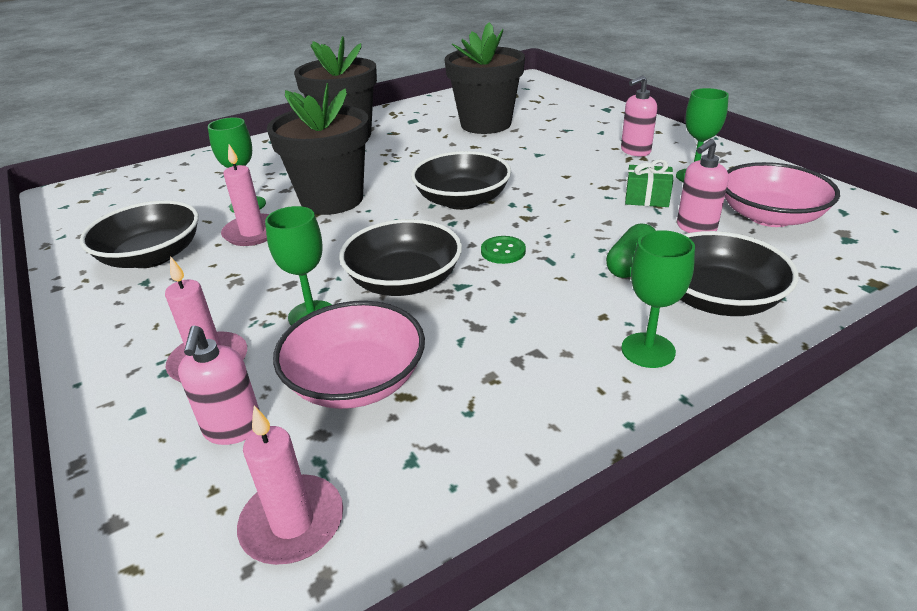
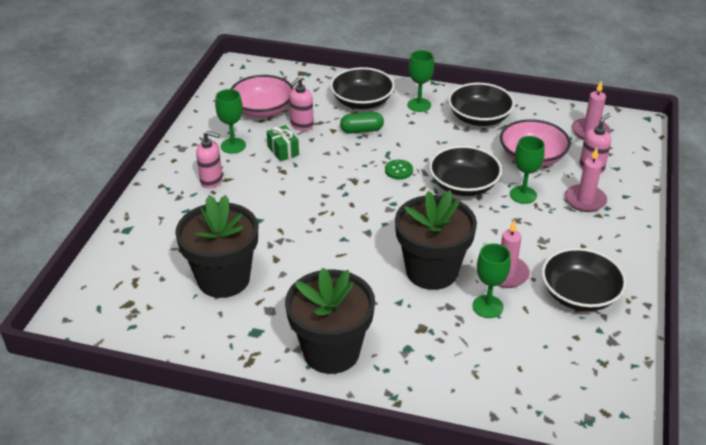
camera: 135 degrees left, 5 degrees up
(462, 200) = (364, 215): black bowl -> black bowl (479, 118)
(695, 228) = (301, 125): pink soap dispenser -> pink soap dispenser turned 120 degrees clockwise

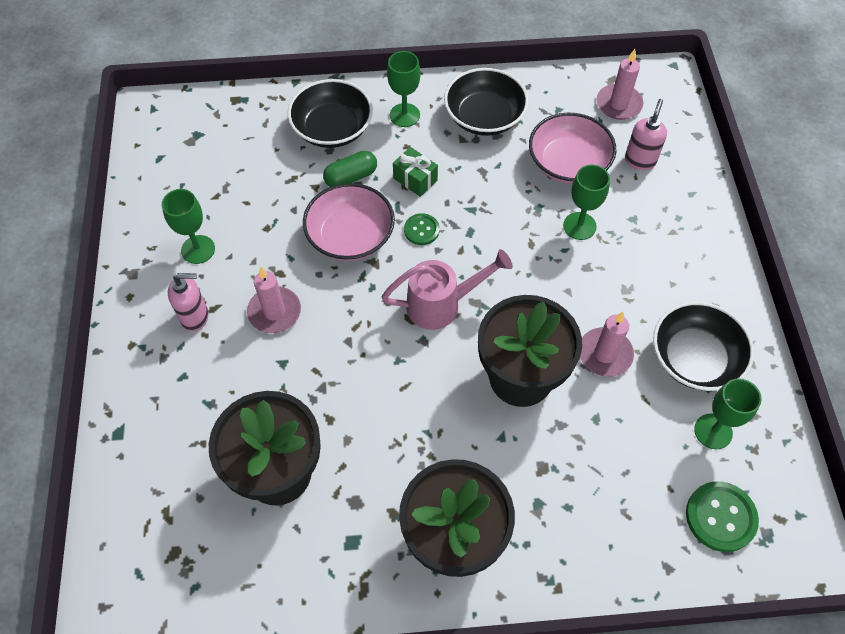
camera: 20 degrees left, 20 degrees up
(262, 109) = (211, 177): pink bowl -> pink bowl (350, 236)
(283, 151) = (266, 239): green gift -> green gift (415, 179)
(301, 125) = (272, 190): pink soap dispenser -> none
(392, 215) = (441, 304): none -> pink watering can
(463, 185) = (506, 231): black bowl -> none
(487, 306) = (603, 410): green goblet -> green goblet (713, 431)
(553, 397) = (720, 517): none -> green button
(585, 200) = (650, 213): pink candle -> pink candle (274, 312)

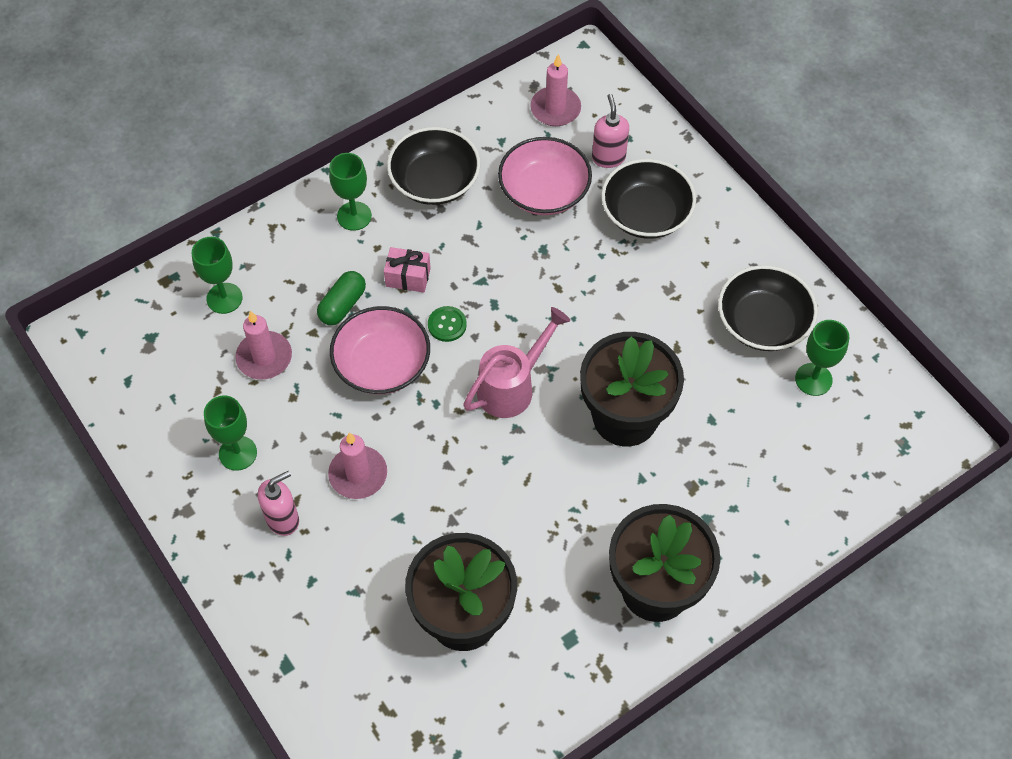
camera: 30 degrees left, 0 degrees up
(332, 129) = (290, 264): black bowl -> black bowl (646, 214)
(415, 179) = (408, 277): green gift -> pink gift
(579, 226) = (591, 249): green goblet -> green goblet (224, 298)
(605, 354) = (685, 358): pink candle -> pink candle (264, 357)
(720, 517) = (859, 449): green button -> none

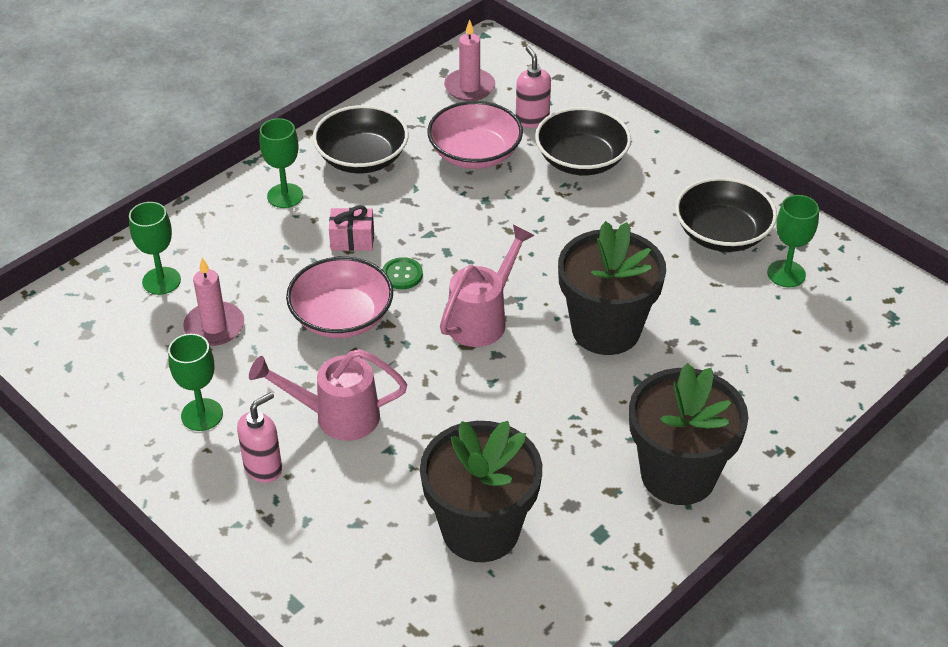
camera: 10 degrees left, 15 degrees down
(342, 305) = (289, 271): green capsule -> none
(358, 474) = (337, 416): pink candle -> pink watering can

